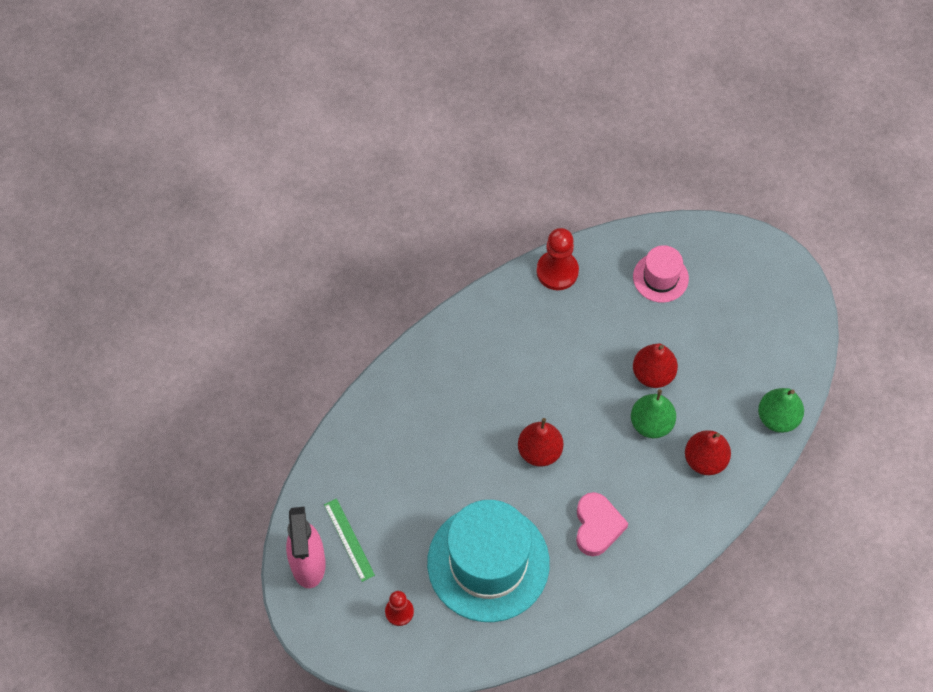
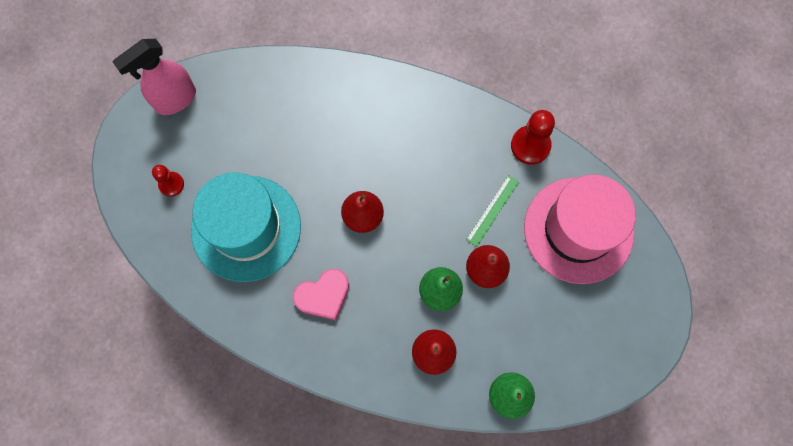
camera: 60 degrees right, 10 degrees up
(349, 539) = (210, 117): green ruler -> green ruler (492, 210)
(660, 277) = (578, 230): pink hat -> pink hat, size x2.04

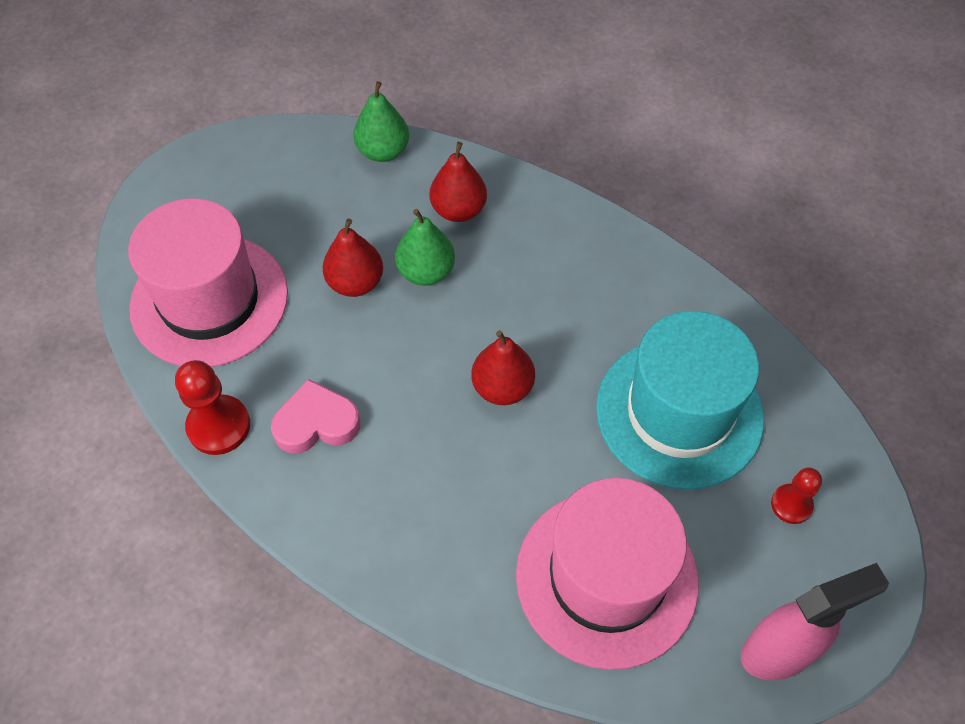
camera: 165 degrees left, 15 degrees down
(275, 115) = (606, 577): none -> pink hat
(323, 296) = (583, 302): pink heart -> pink heart (316, 423)
(492, 210) = (314, 351): green ruler -> none

